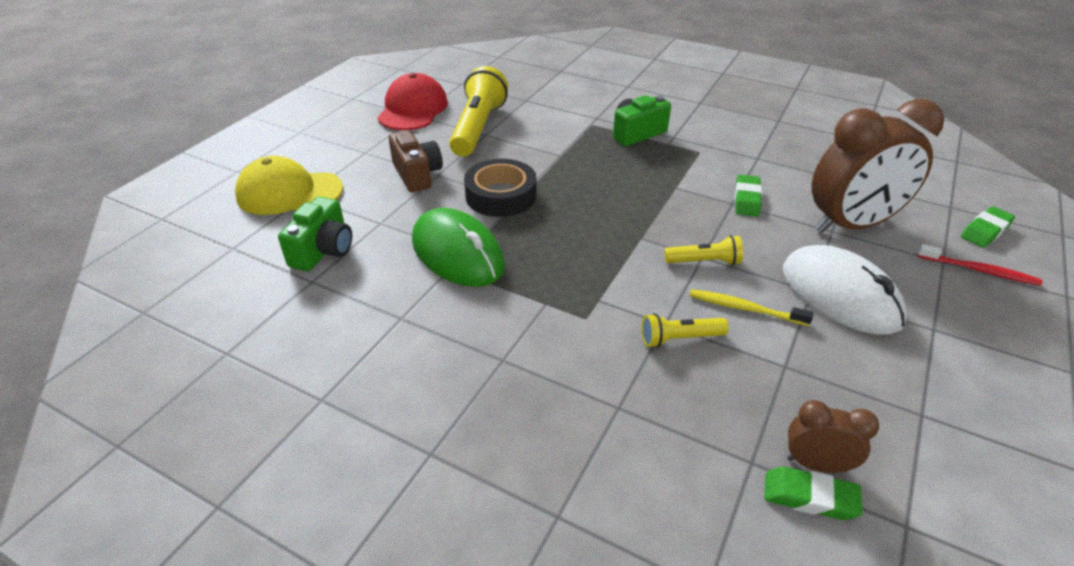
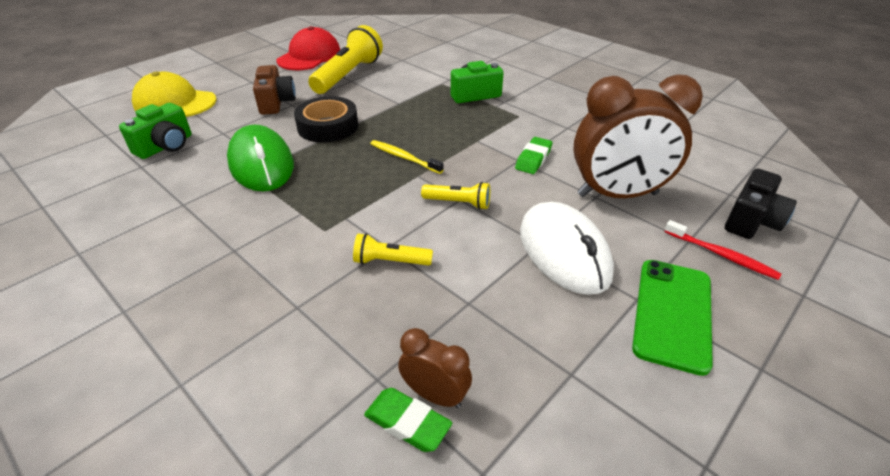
camera: 15 degrees right, 0 degrees up
(745, 308) = (466, 247): yellow toothbrush -> yellow toothbrush (404, 157)
(972, 337) = (672, 314): none -> green phone
(985, 231) = (751, 221): green eraser -> black camera

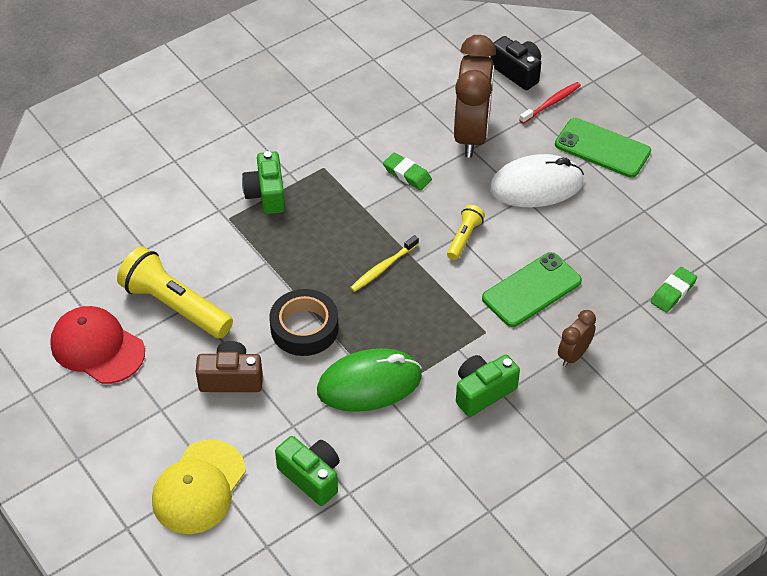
camera: 80 degrees left, 10 degrees up
(239, 235) = (483, 392): none -> green camera
(390, 261) = (531, 290): yellow flashlight -> green phone
(435, 395) = (654, 277): brown clock -> brown clock (573, 355)

